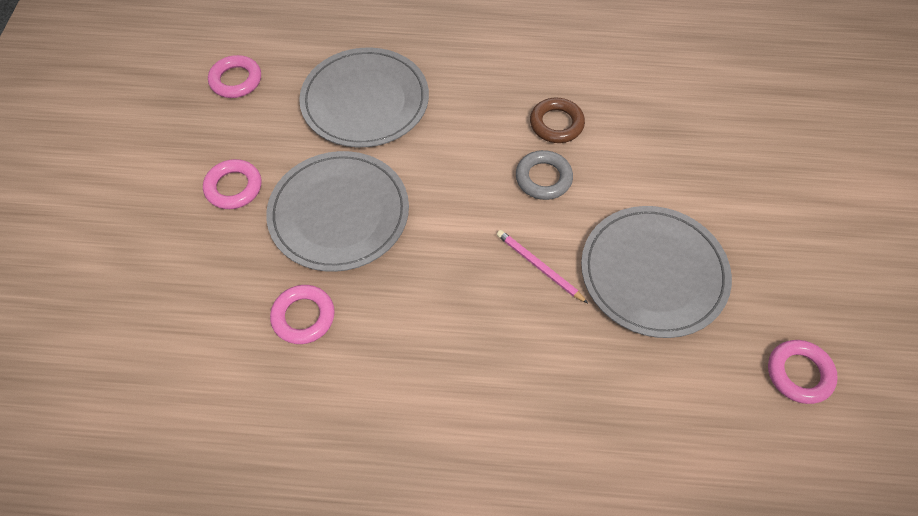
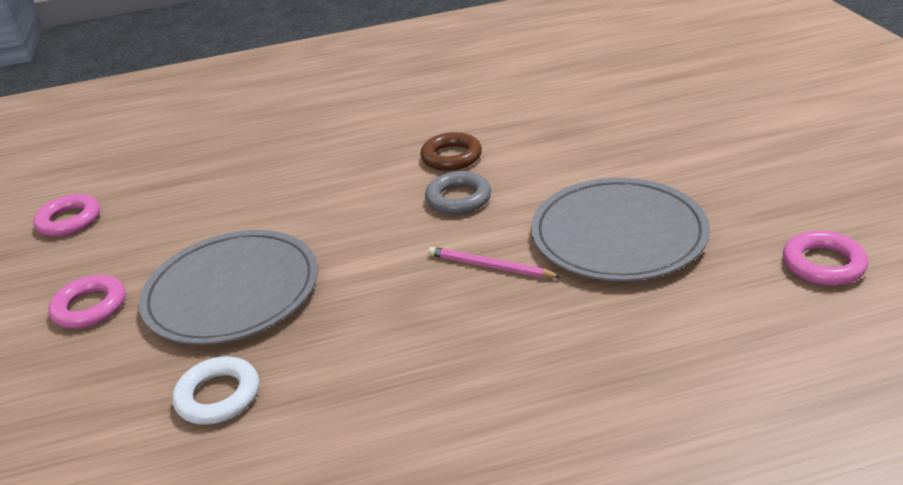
camera: 15 degrees left, 25 degrees down
(303, 317) = (218, 396): pink ring -> white ring
(365, 101) = (230, 196): grey plate -> none

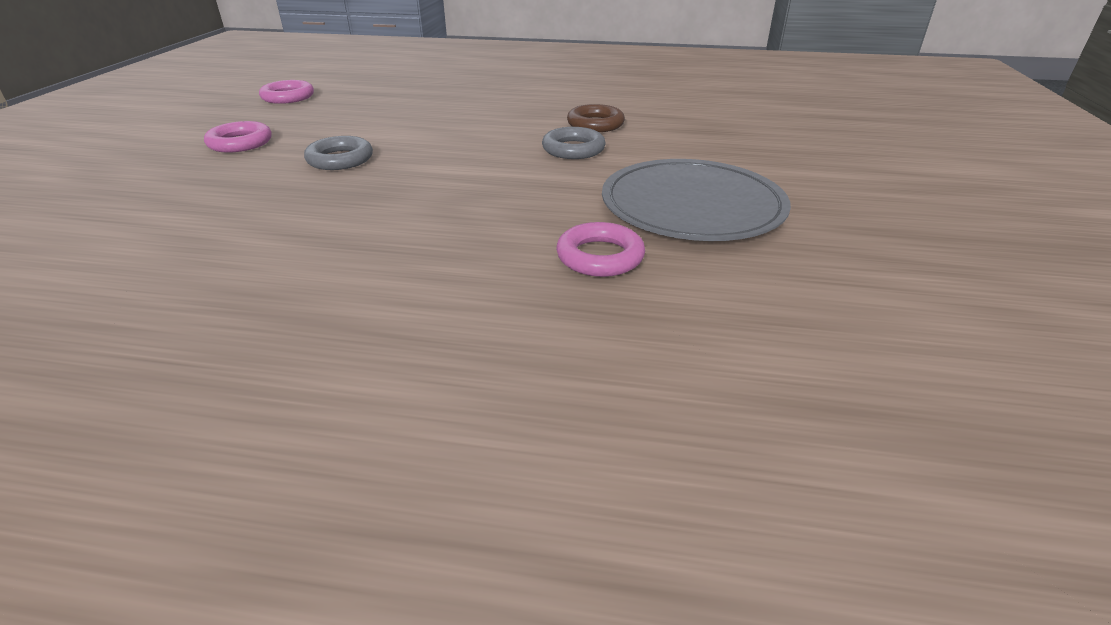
camera: 20 degrees right, 0 degrees up
(218, 396) = (253, 216): white ring -> none
(232, 291) = (340, 159): grey plate -> grey ring
(490, 266) = (552, 197): pink pencil -> none
(823, 264) = (896, 284): pink ring -> pink ring (600, 256)

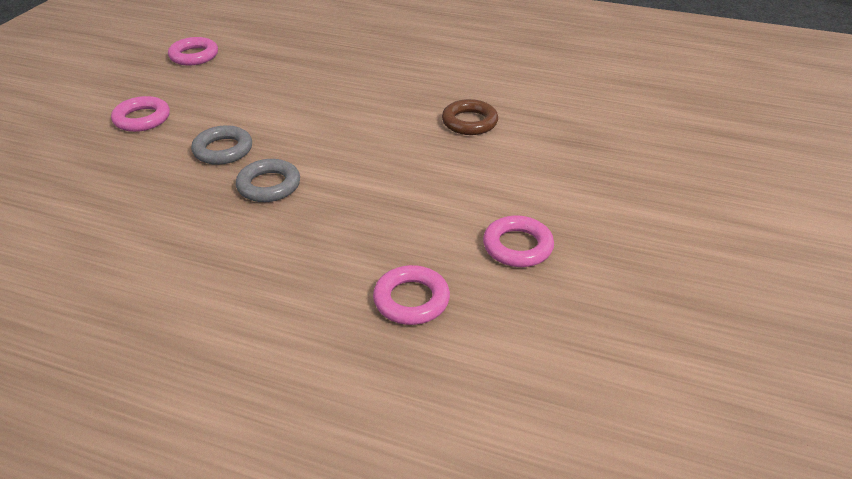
camera: 10 degrees right, 5 degrees up
(573, 149) = (436, 157): grey ring -> grey ring (269, 185)
(692, 206) = (517, 246): grey plate -> pink ring

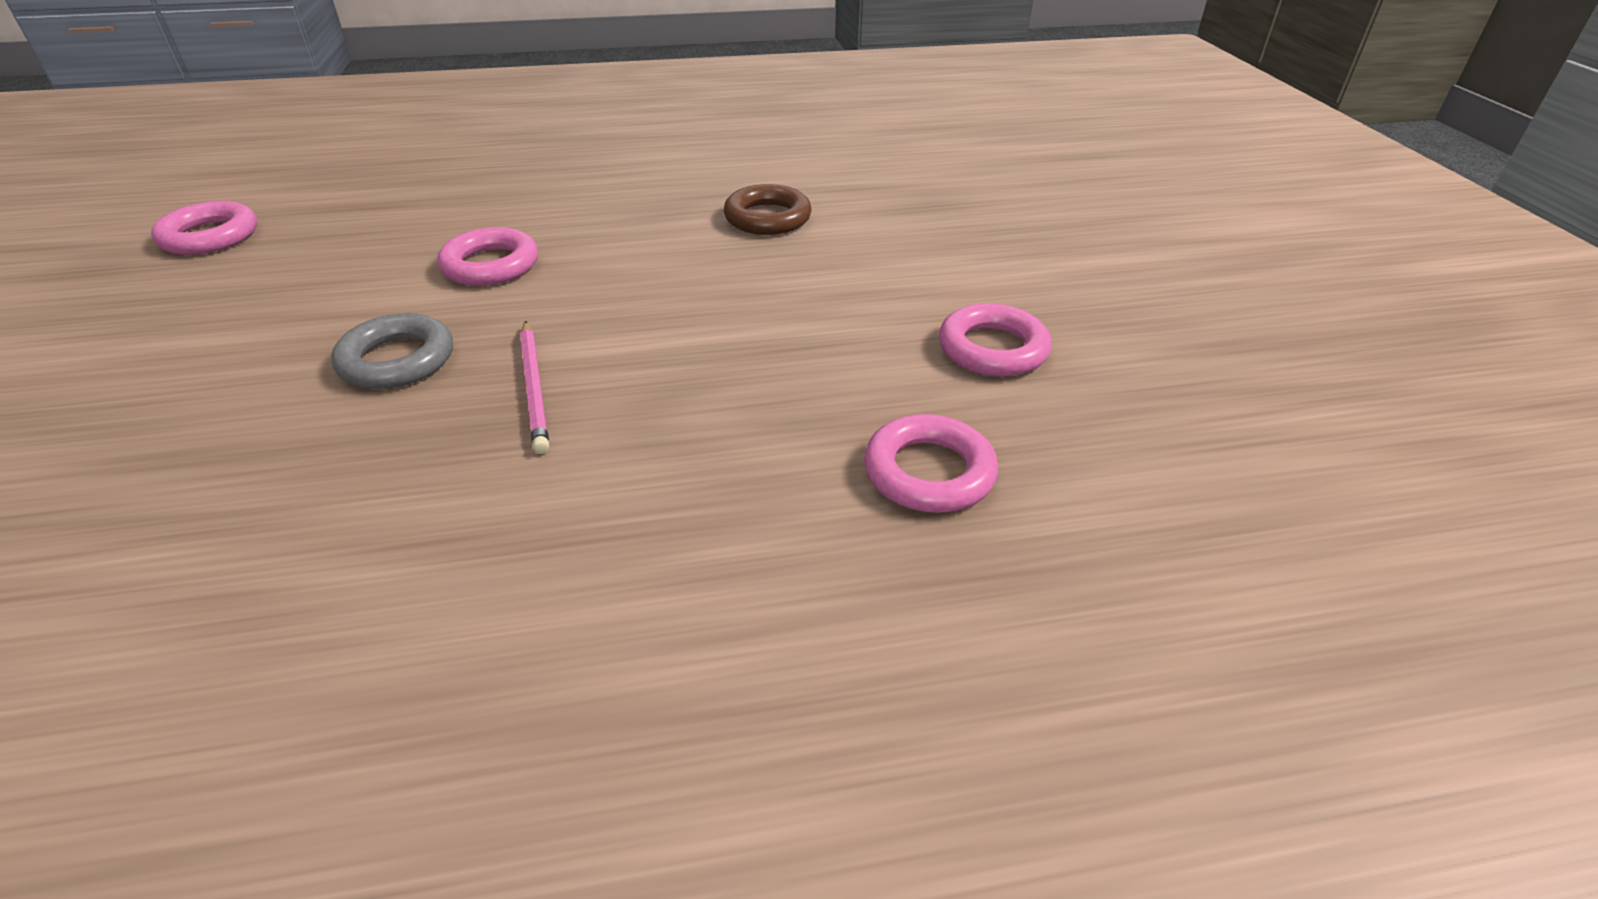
camera: 30 degrees left, 0 degrees up
(142, 119) = (180, 357): pink ring -> pink ring (490, 265)
(269, 185) = (535, 388): grey ring -> pink pencil

